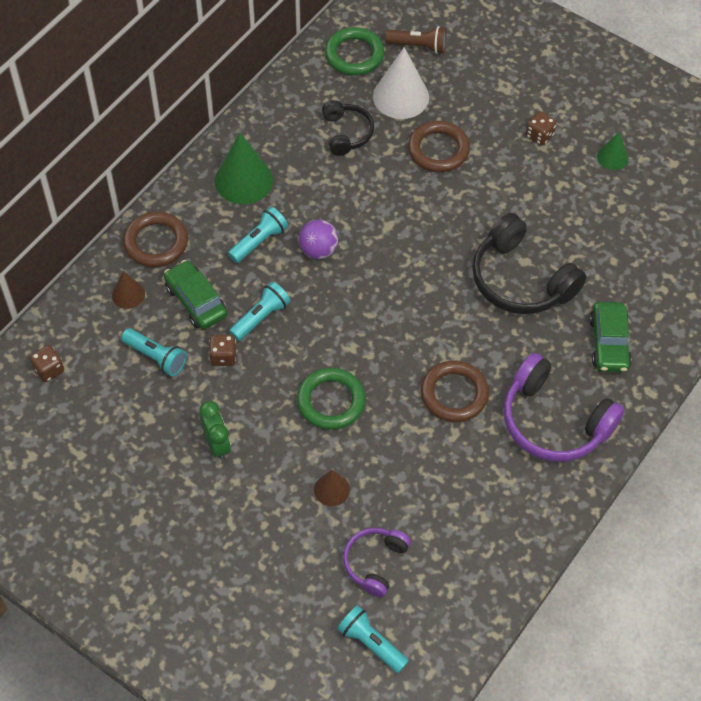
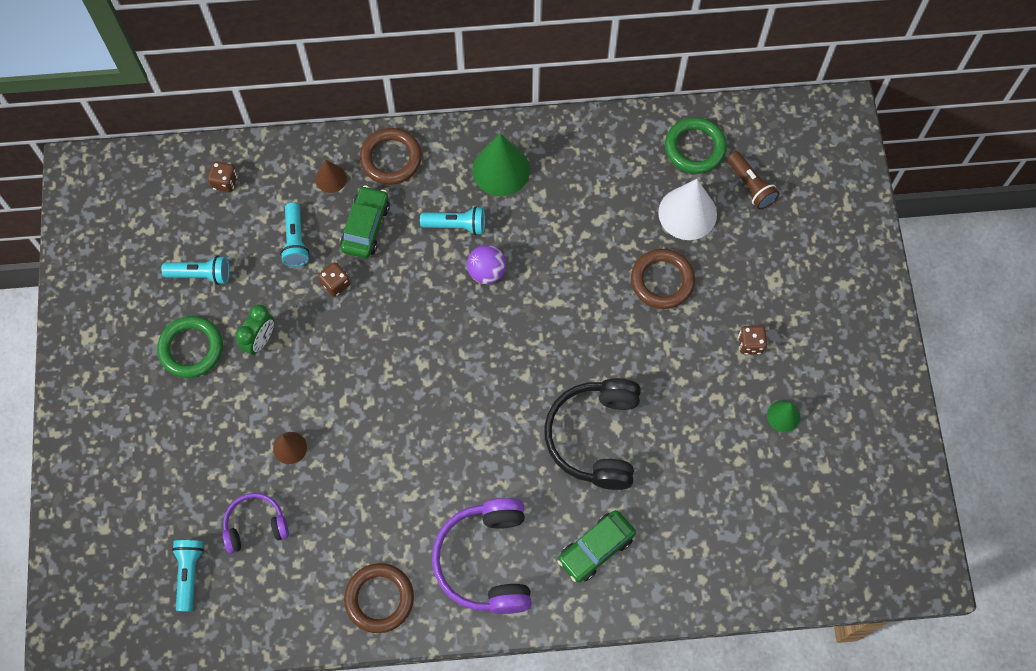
camera: 50 degrees right, 10 degrees up
(261, 317) = (391, 281): turquoise flashlight -> turquoise flashlight (201, 275)
(331, 401) = (363, 387): green ring -> green ring (191, 348)
(346, 133) = (613, 203): black headphones -> none
(454, 394) = (446, 469): brown ring -> brown ring (379, 599)

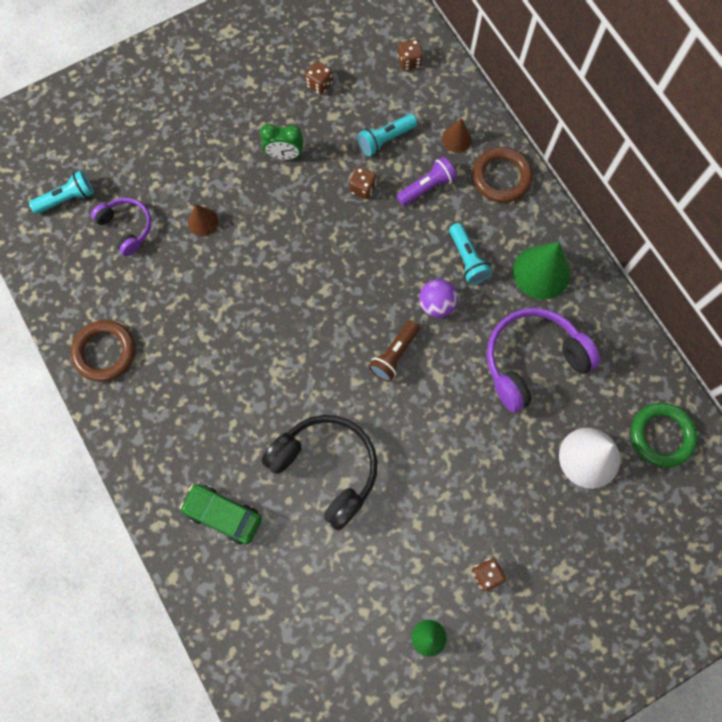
camera: 65 degrees right, 5 degrees up
(191, 348) = (253, 108): green ring -> none
(201, 275) = (319, 84): turquoise flashlight -> brown dice
(366, 227) = (427, 187): green car -> purple flashlight
(486, 561) = (172, 424): purple headphones -> purple headphones (532, 361)
(595, 437) = (326, 468): black headphones -> black headphones turned 60 degrees clockwise
(662, 281) = (508, 463): brown ring -> none
(750, 186) = (651, 506): brown flashlight -> brown flashlight (394, 355)

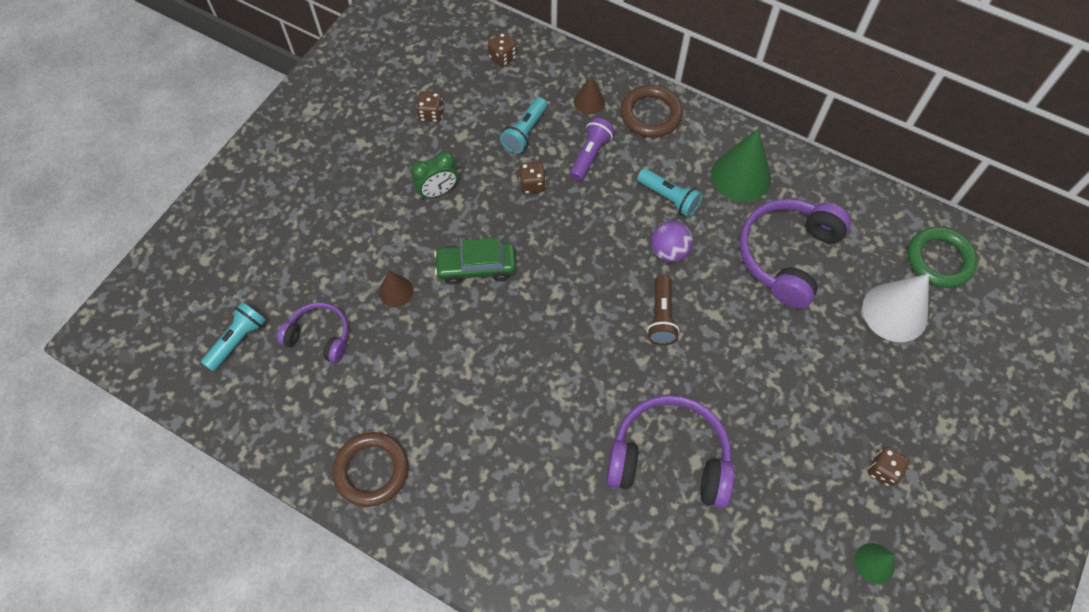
camera: 30 degrees left, 10 degrees down
(223, 514) = (598, 563): green car -> green car (476, 267)
(326, 468) = (669, 458): black headphones -> purple headphones

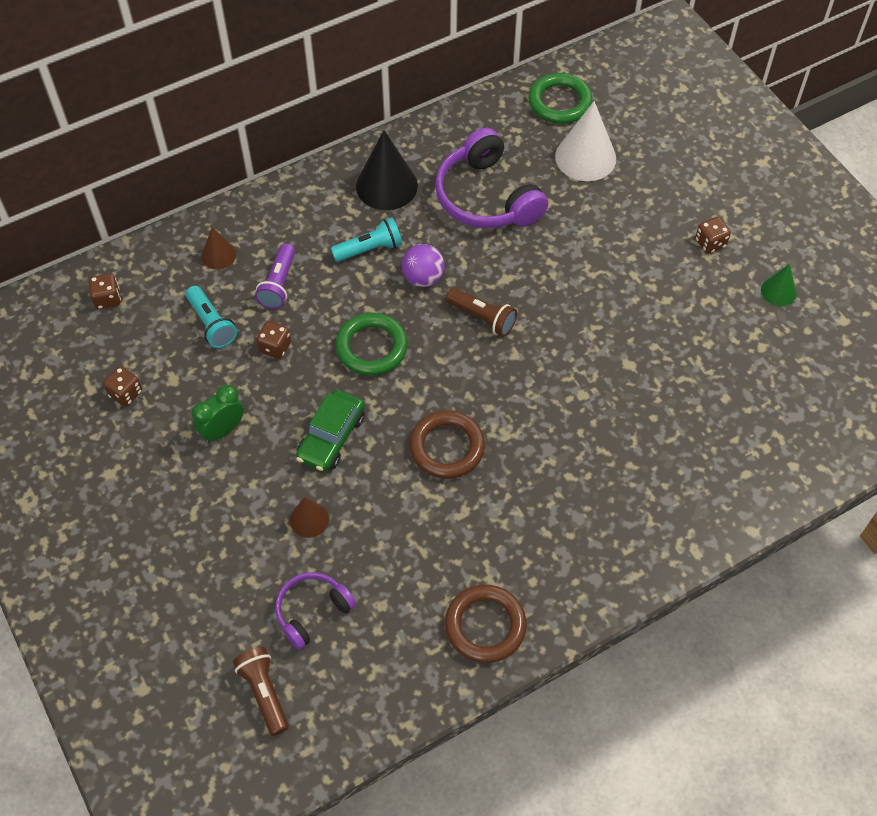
camera: 60 degrees left, 5 degrees down
(238, 340) = (264, 692): turquoise flashlight -> brown flashlight
(438, 191) = (222, 430): green clock -> green clock turned 135 degrees counterclockwise
(576, 250) = (371, 347): none -> green ring
(590, 155) = (278, 284): purple flashlight -> purple flashlight turned 135 degrees counterclockwise
(650, 114) = (271, 215): brown ring -> brown ring (447, 447)
(669, 458) = (615, 381): purple headphones -> none
(741, 176) = (386, 185): green cone -> black cone

